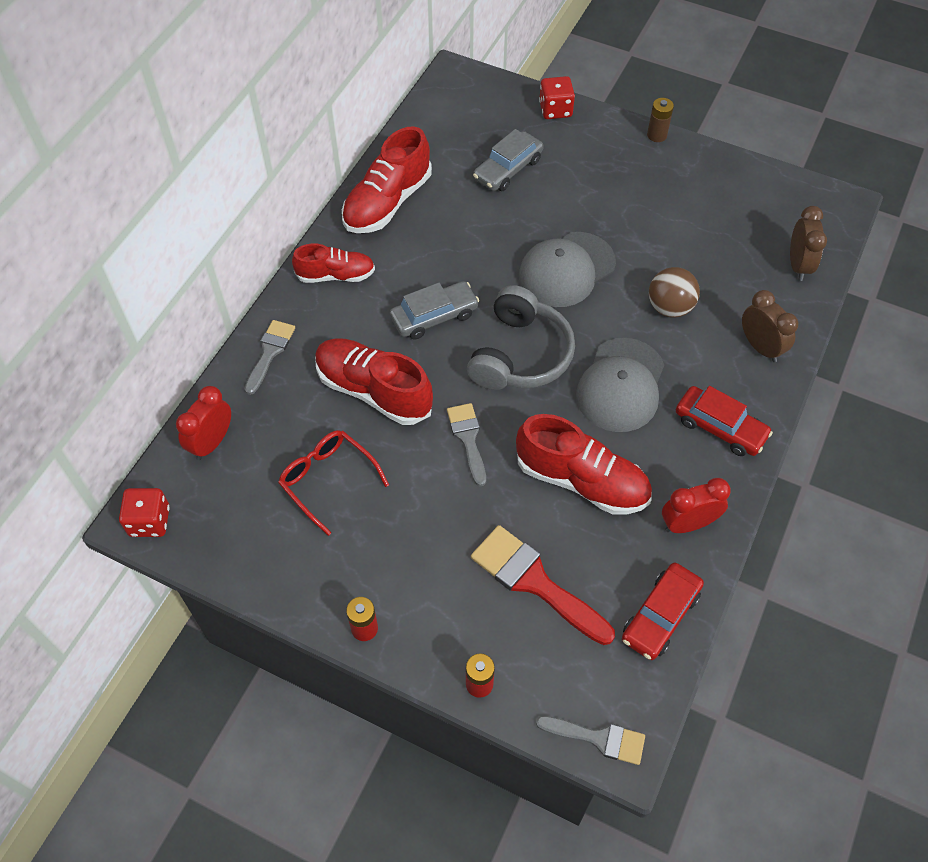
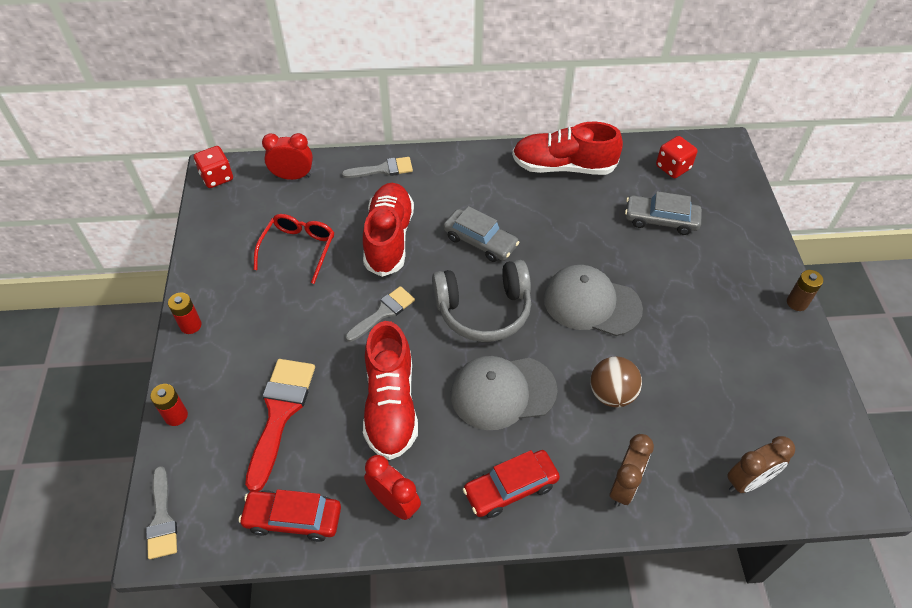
camera: 60 degrees right, 5 degrees down
(335, 275) = (474, 171): red shoe -> none
(555, 110) = (753, 222): red dice -> red dice (673, 167)
(720, 427) = (510, 488): red car -> red car turned 60 degrees clockwise

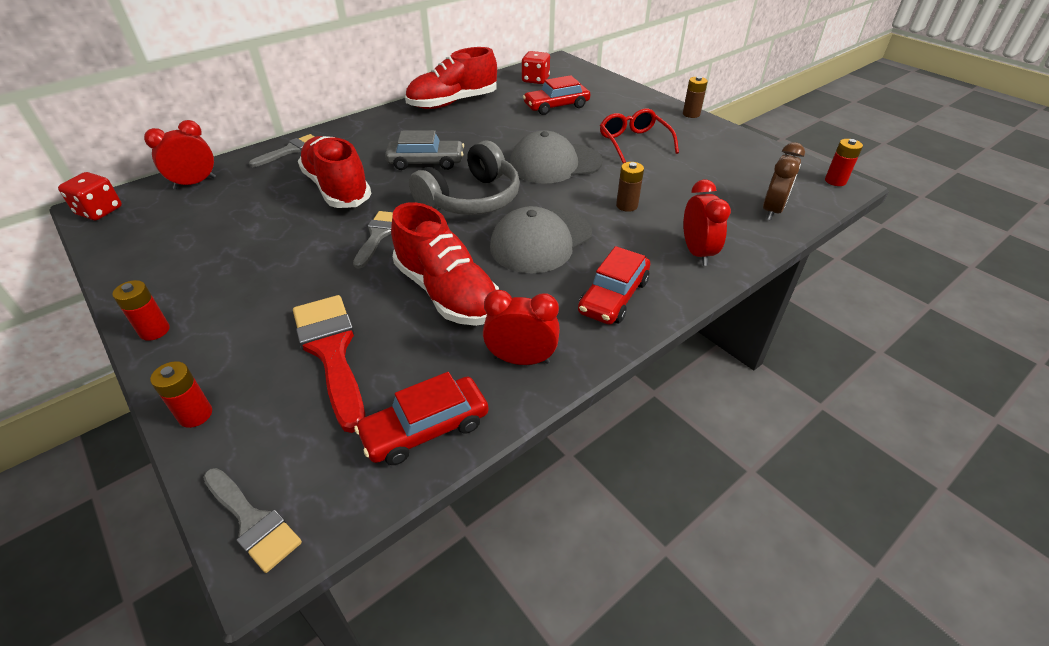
camera: 35 degrees left, 10 degrees down
(298, 249) = (245, 227): red glasses -> red glasses (634, 142)
(611, 394) = (627, 205): brown ball -> brown battery
(624, 486) = (697, 252): brown clock -> red clock
(661, 220) = (556, 106): grey car -> red car
(861, 484) = (835, 181): none -> red battery

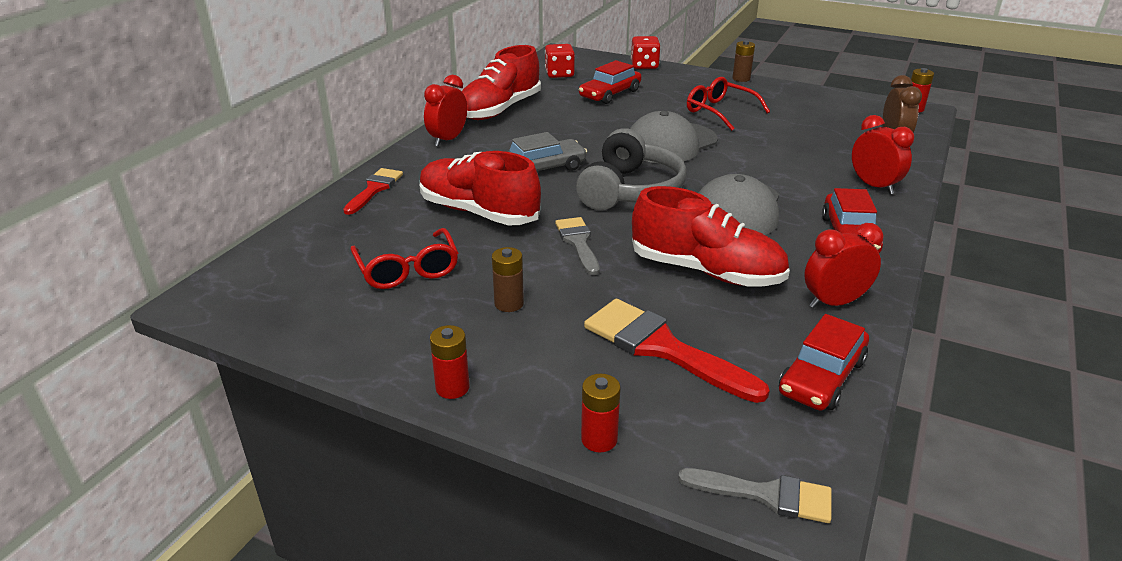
camera: 25 degrees left, 10 degrees down
(99, 211) = (213, 300): red dice -> red dice (644, 65)
(195, 183) = (300, 245): red clock -> red clock (448, 139)
(237, 223) = (408, 270): none -> red glasses
(290, 150) = (374, 189): grey brush -> red brush
(627, 205) = (775, 163): brown battery -> brown battery (509, 303)

